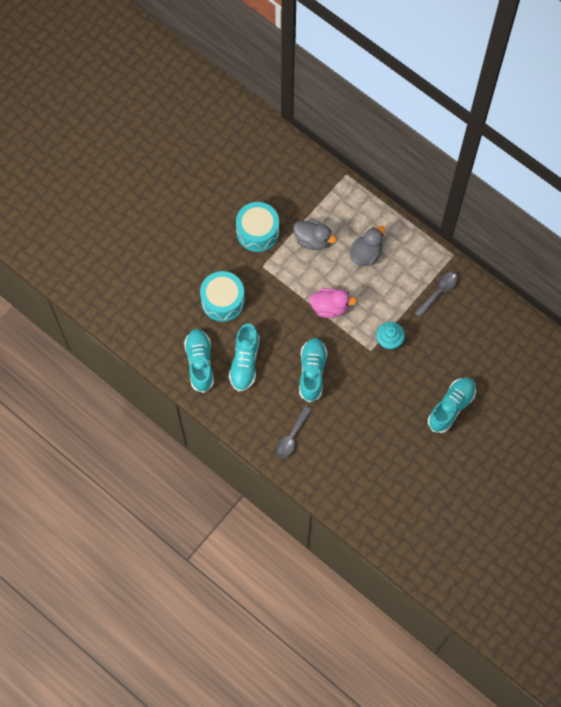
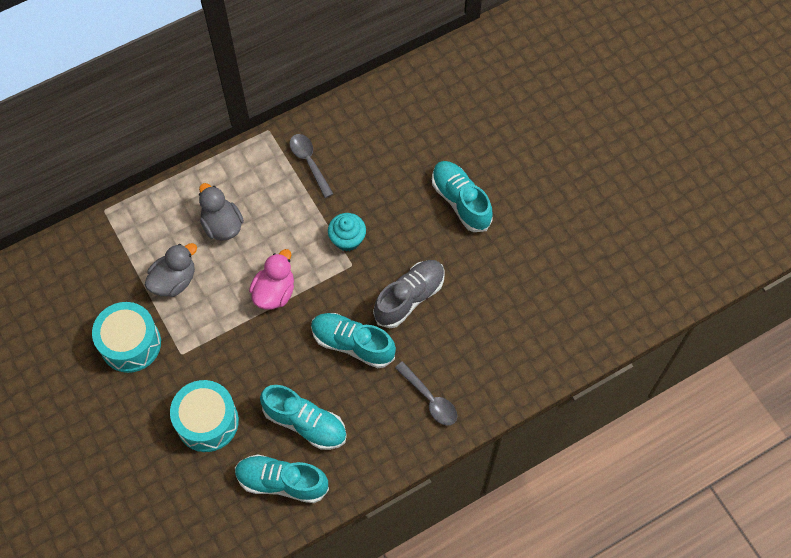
camera: 70 degrees left, 5 degrees down
(361, 397) = (409, 298): none -> grey shoe

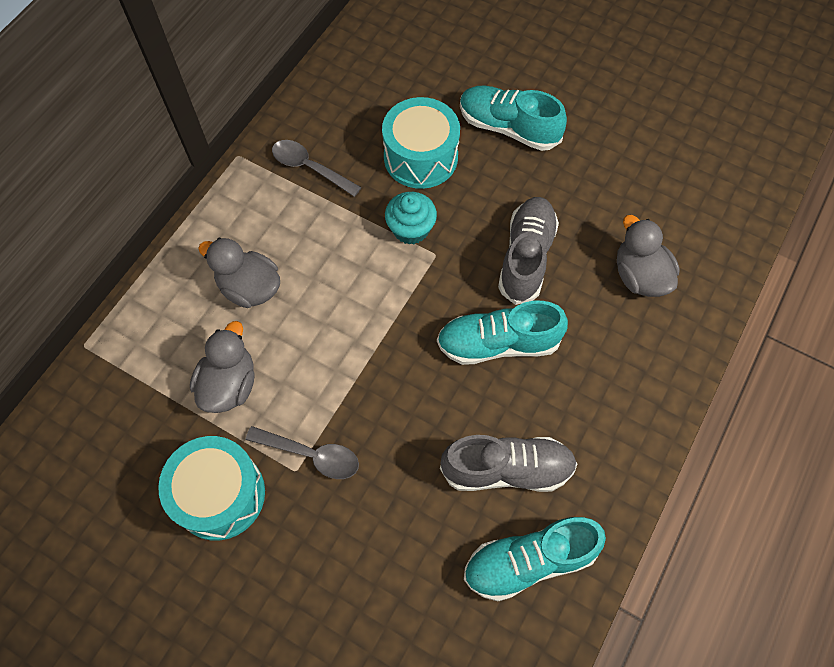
camera: 30 degrees left, 0 degrees up
(207, 421) = (384, 538): turquoise drum -> turquoise drum (420, 157)
(274, 292) = (365, 332): pink duck -> none
(305, 423) = (507, 469): turquoise shoe -> grey shoe
(430, 399) = (630, 358): grey spoon -> grey spoon (311, 455)
(475, 350) = (639, 276): none -> grey duck

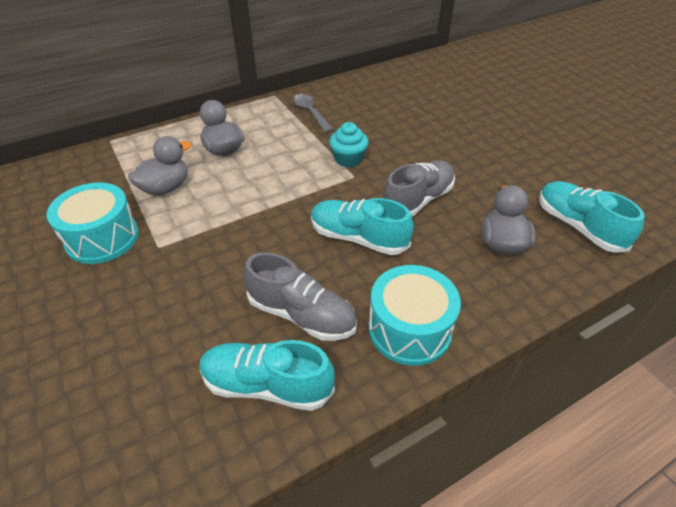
camera: 30 degrees right, 20 degrees down
(311, 455) = (176, 243): grey spoon -> none
(420, 157) = (384, 130): turquoise drum -> turquoise drum (409, 329)
(508, 128) = (456, 135): turquoise shoe -> turquoise shoe (578, 226)

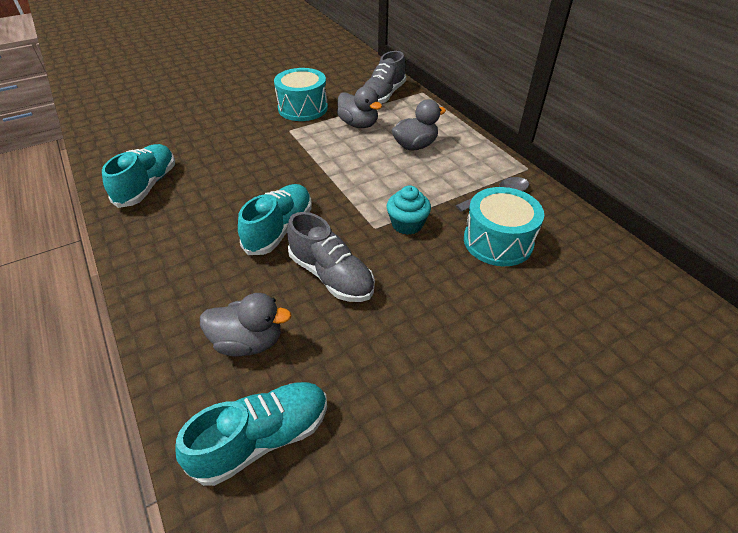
camera: 90 degrees right, 0 degrees up
(302, 315) = (201, 198): grey shoe -> grey shoe (383, 96)
(409, 329) = (163, 256): turquoise drum -> turquoise drum (498, 241)

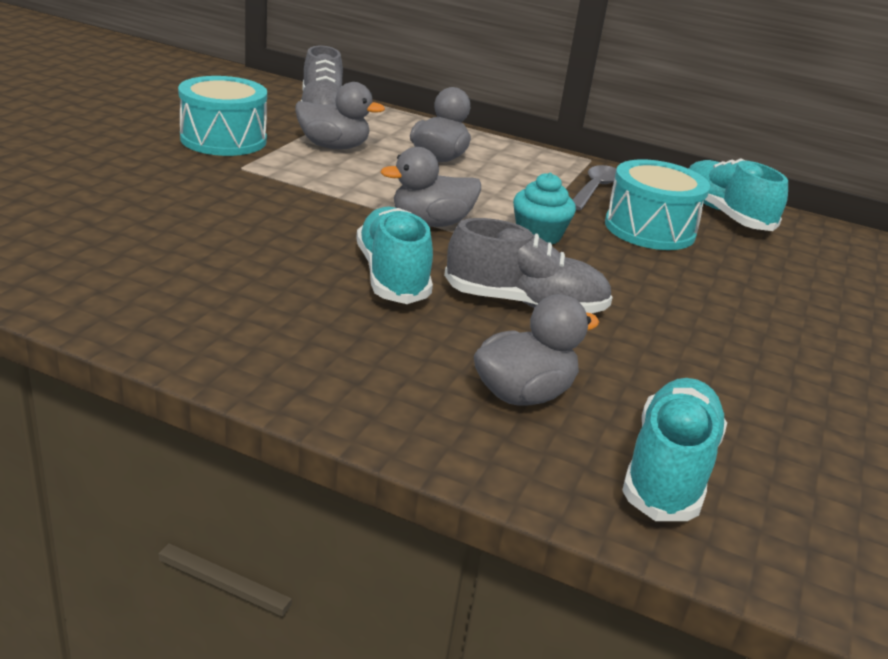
camera: 40 degrees left, 15 degrees down
(147, 186) = (100, 273): turquoise shoe -> turquoise shoe (724, 214)
(348, 196) = (431, 223): none -> grey duck

